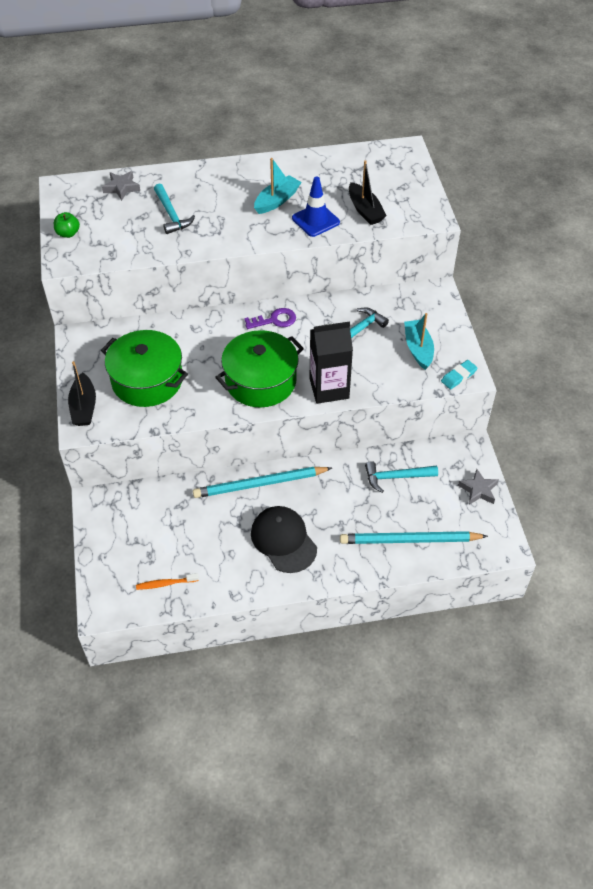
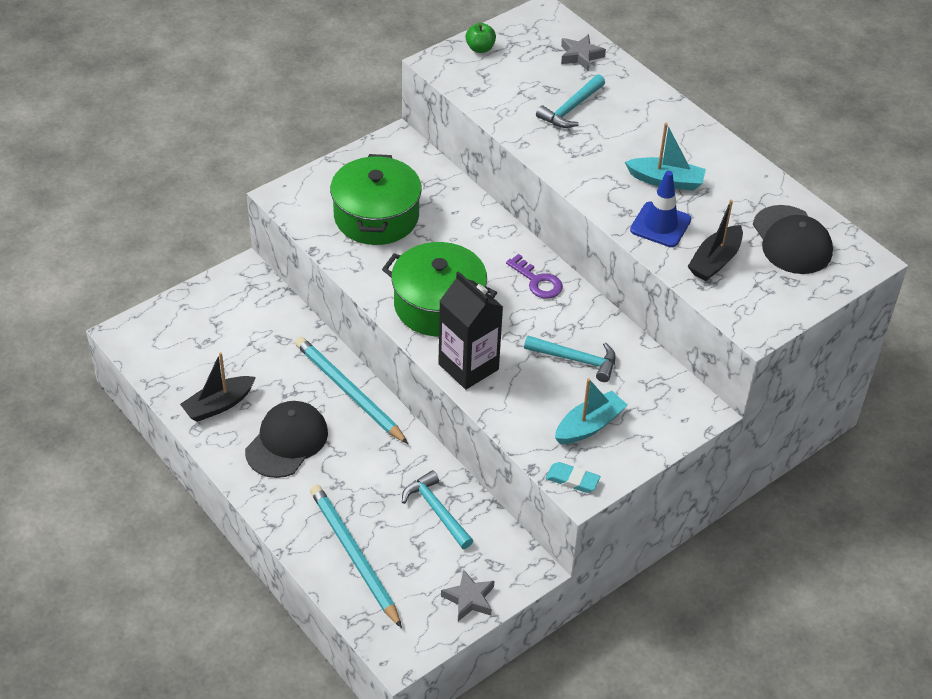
camera: 60 degrees right, 5 degrees down
(84, 407) = (310, 186): black boat -> black boat (219, 405)
(165, 584) = (179, 368): orange toothbrush -> none
(370, 171) = (791, 240): none -> black cap

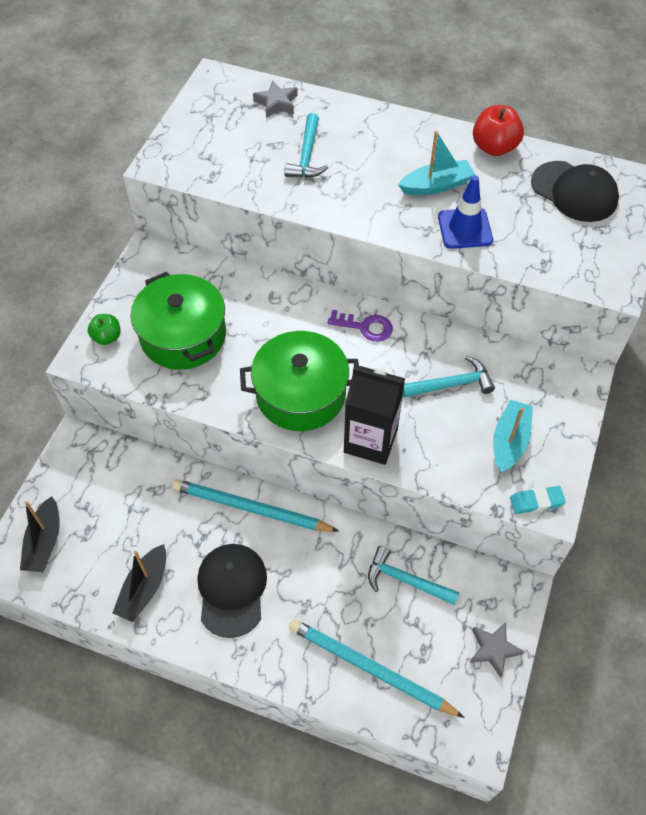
camera: 30 degrees left, 10 degrees up
(480, 48) = (185, 134): green apple -> green apple (107, 337)
(715, 261) = (533, 240): black boat -> black boat (45, 542)
(749, 173) = (494, 147): none -> red apple

